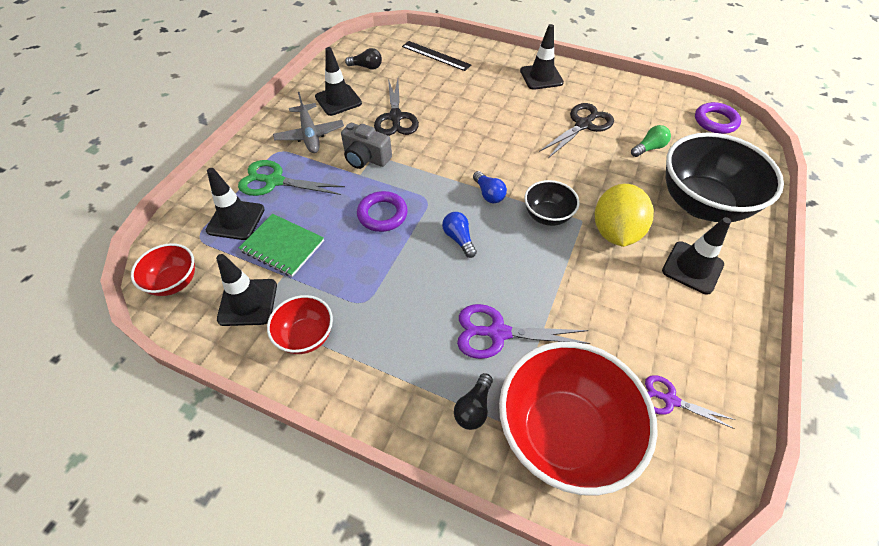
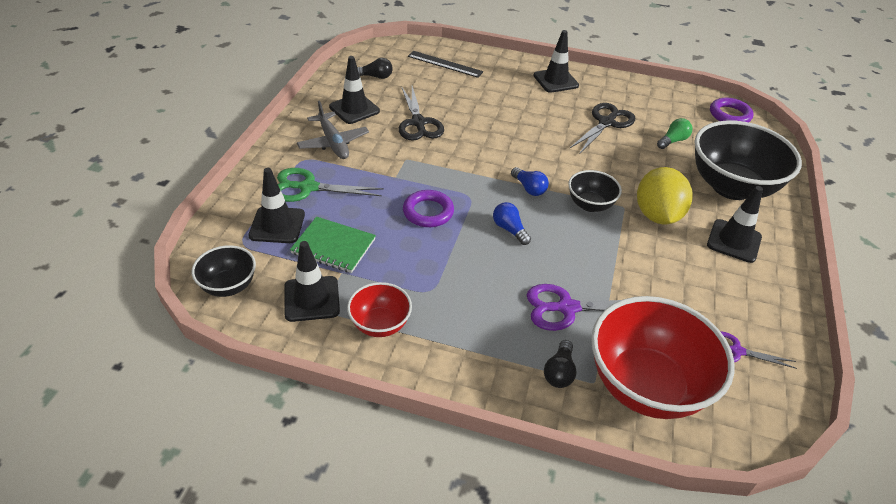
camera: 10 degrees left, 10 degrees down
(174, 282) = (228, 286): red bowl -> black bowl
(366, 158) = (397, 162): grey camera -> none

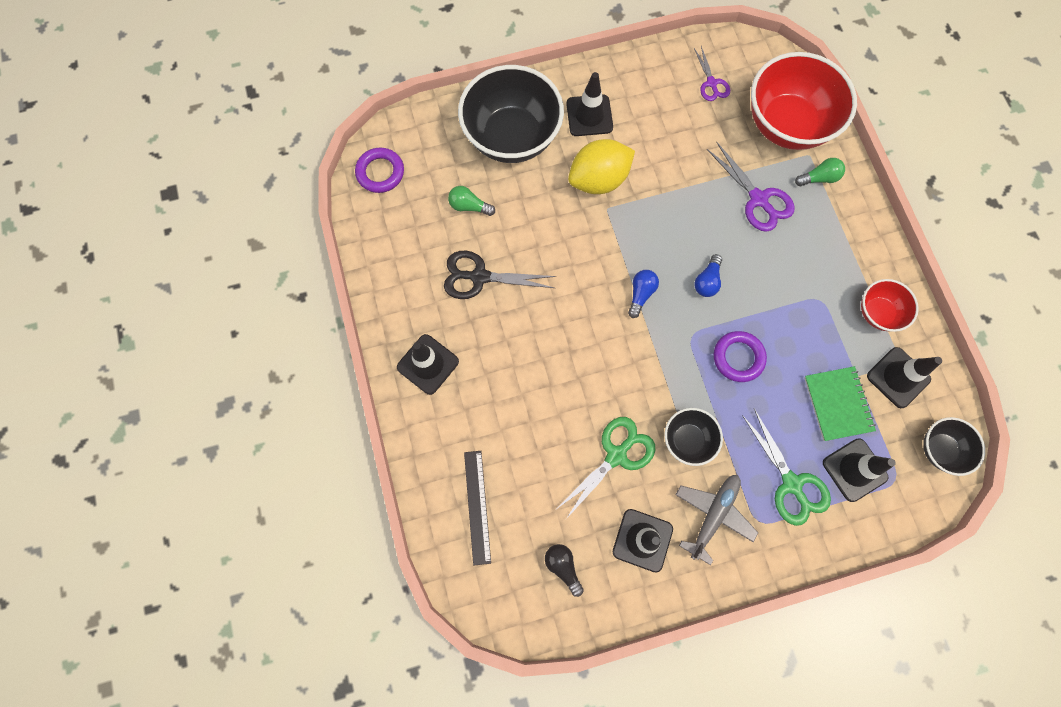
camera: 120 degrees left, 30 degrees up
(418, 123) = (616, 455): black scissors -> green scissors
(559, 372) = (819, 178): black light bulb -> green light bulb
(590, 205) = (625, 235): black bowl -> black bowl (687, 440)

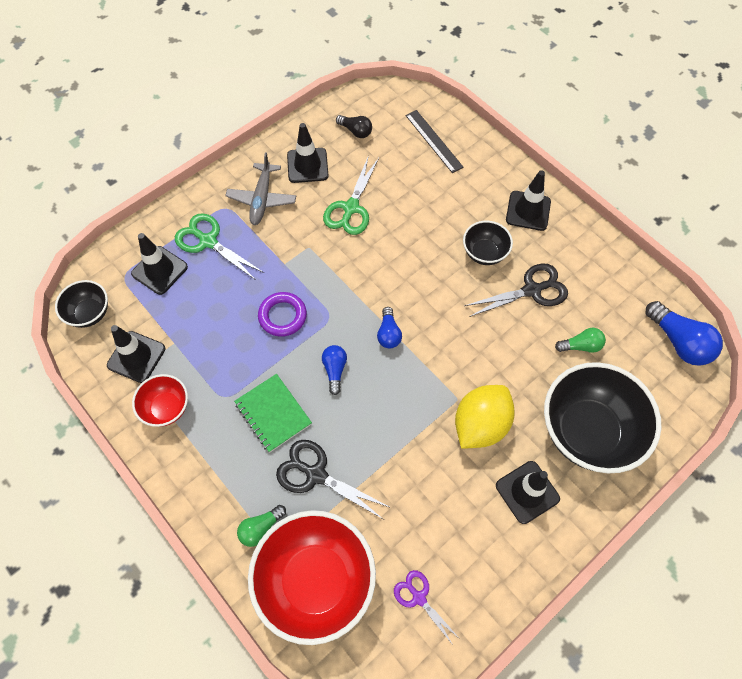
camera: 155 degrees right, 10 degrees down
(380, 172) = (678, 342): purple ring -> blue light bulb
(687, 440) = (301, 239): black bowl -> black bowl (484, 253)
(758, 199) = (316, 474): purple scissors -> black scissors
(837, 404) = (185, 314): green notebook -> green notebook (273, 413)

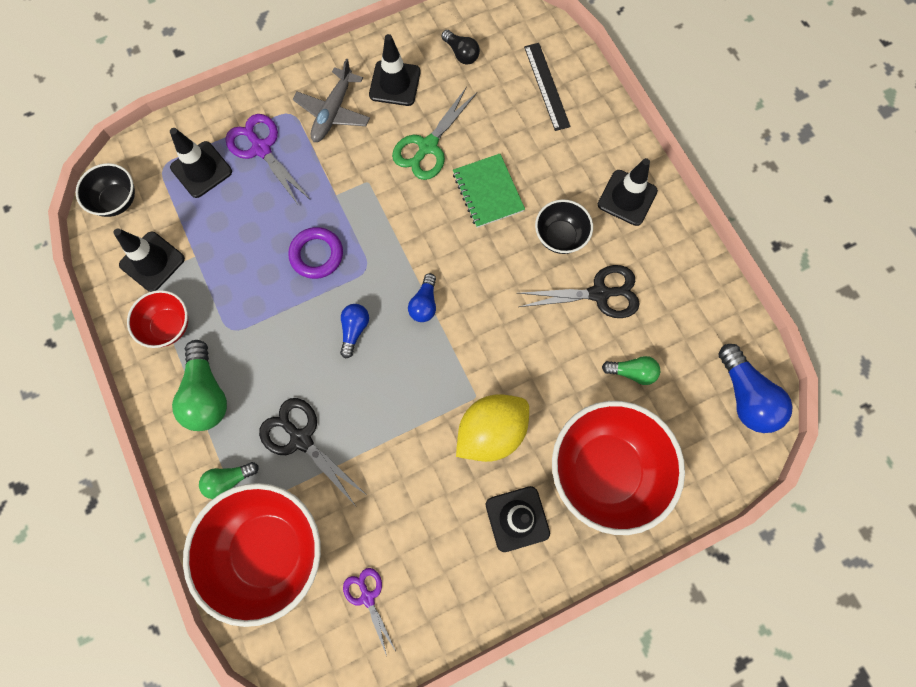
camera: 15 degrees right, 10 degrees up
(208, 241) = (261, 148): green scissors -> purple scissors
(218, 458) = (206, 394): none -> green light bulb
(273, 413) = (276, 361): green notebook -> green notebook (488, 192)
(587, 431) = (605, 470): black bowl -> red bowl

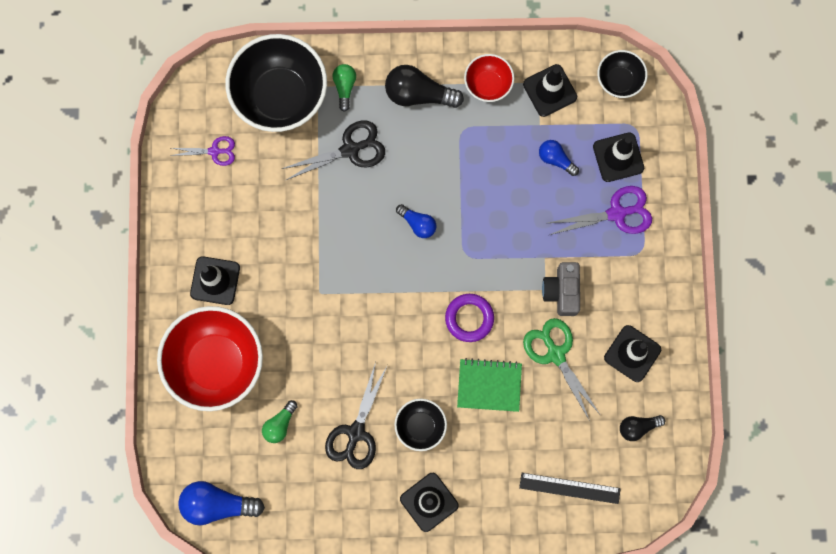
camera: 115 degrees right, 5 degrees up
(206, 394) = (418, 94): green light bulb -> black light bulb
(268, 550) = (280, 96): red bowl -> black bowl
(316, 255) = (496, 220): purple ring -> purple ring (469, 318)
(333, 112) = (626, 287): grey plane -> none
(363, 166) = (562, 291): none -> grey camera
(424, 304) = (414, 287): blue light bulb -> blue light bulb (556, 159)
(491, 431) = (287, 292): yellow lemon -> none

